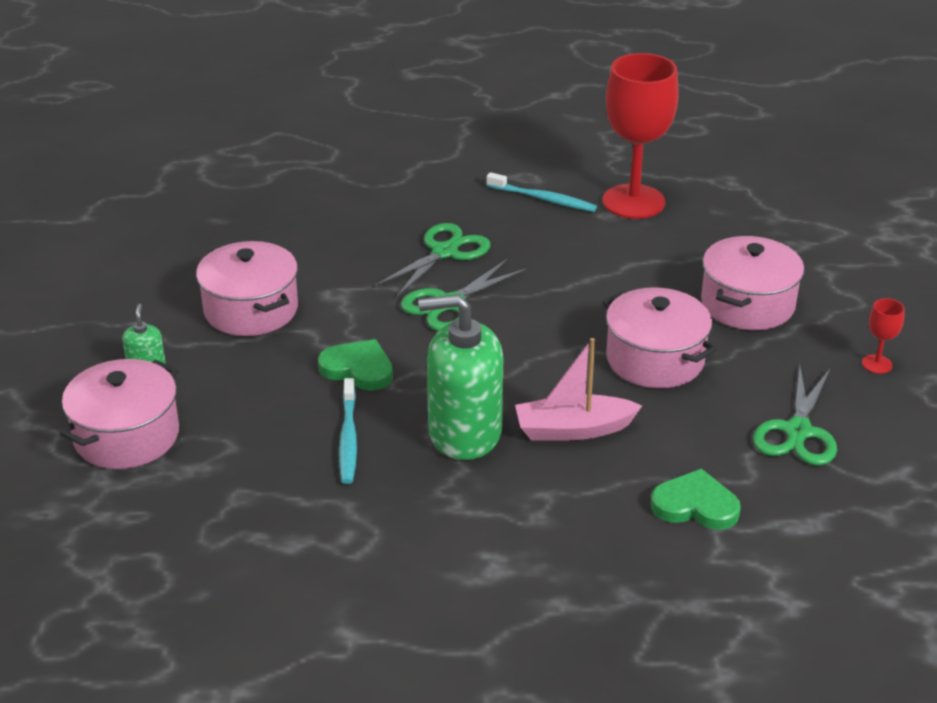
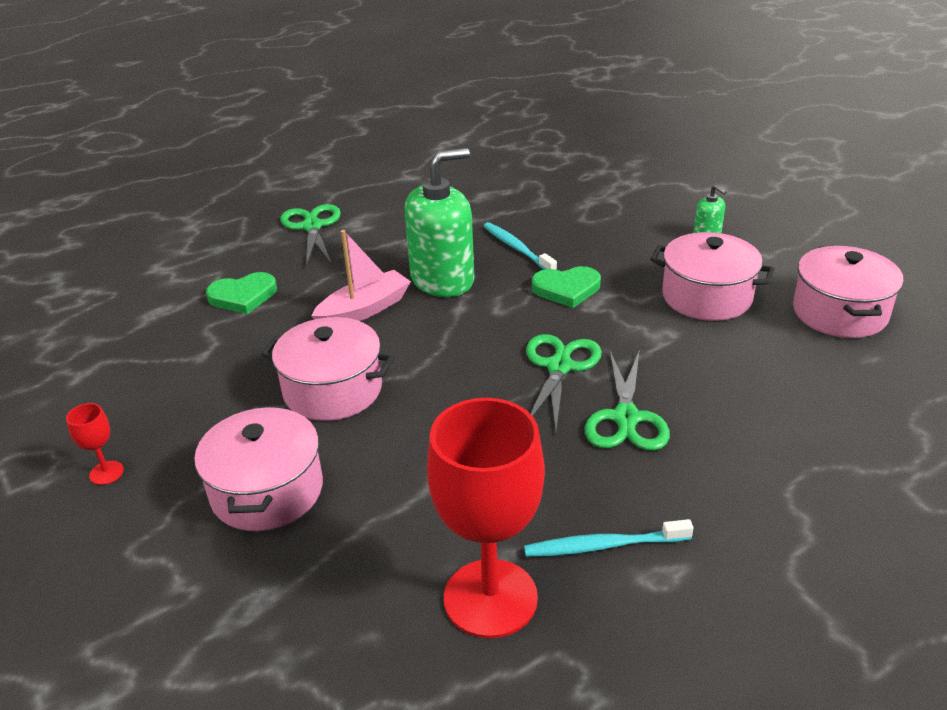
camera: 150 degrees right, 0 degrees up
(127, 436) = (652, 202): pink pot -> pink pot (839, 312)
(798, 432) = (176, 375): green scissors -> green scissors (312, 226)

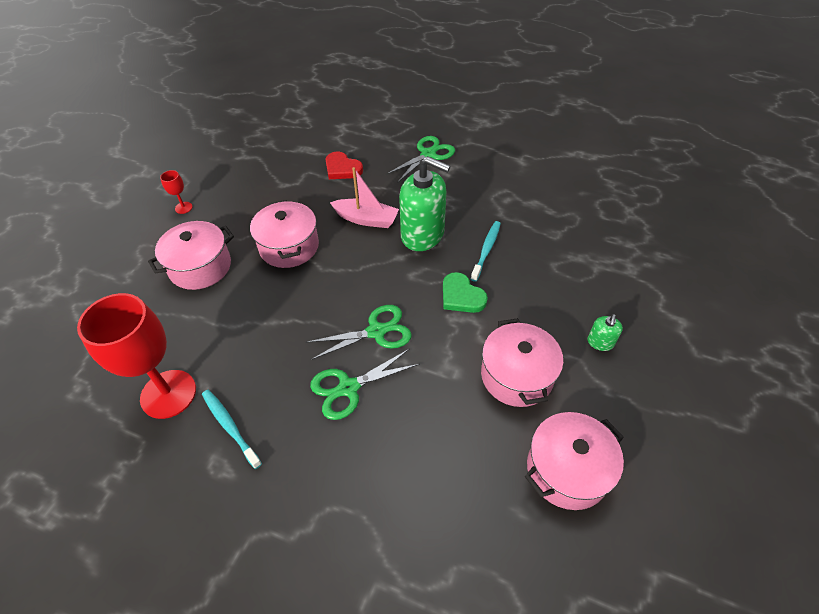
camera: 55 degrees right, 15 degrees up
(243, 296) = (342, 168): green heart -> red heart

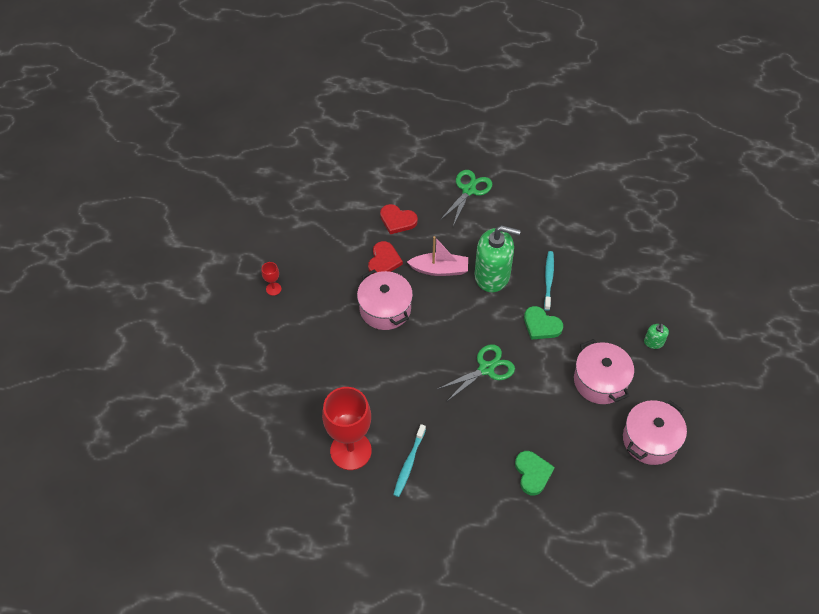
camera: 15 degrees left, 5 degrees up
(200, 267) = (319, 343): pink pot -> none
(230, 427) = (409, 463): turquoise toothbrush -> turquoise toothbrush turned 105 degrees counterclockwise
(310, 201) = (384, 261): none -> red heart
(348, 388) = (482, 417): green scissors -> none
(385, 479) = (532, 473): none -> green heart

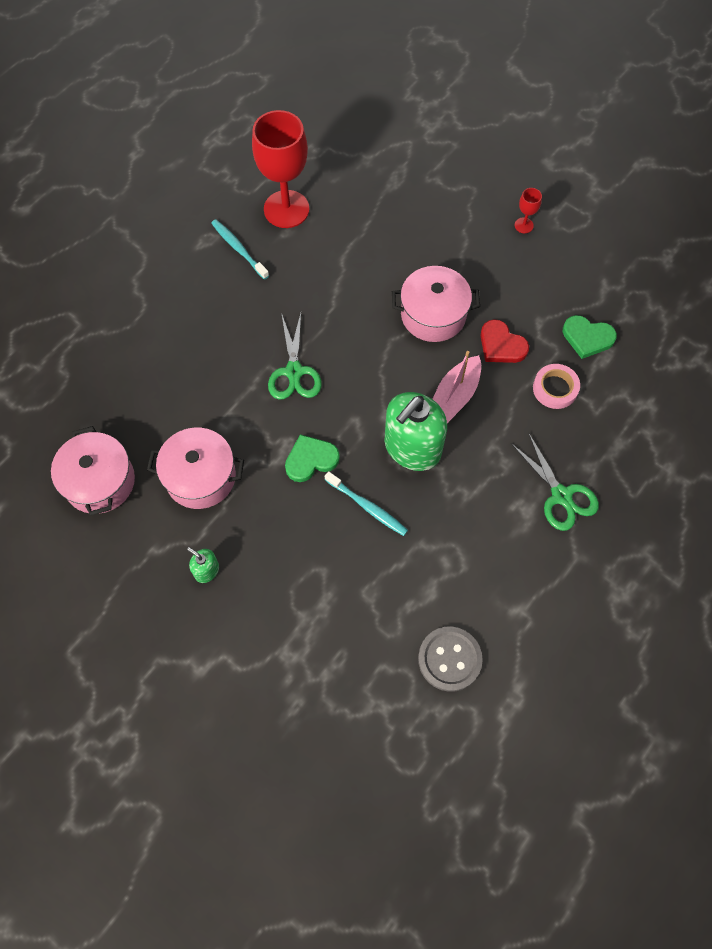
camera: 120 degrees right, 10 degrees up
(397, 220) = (555, 388): red heart -> pink tape
(532, 473) = (150, 347): green heart -> green heart (587, 338)
(604, 201) = (449, 659): none -> grey button

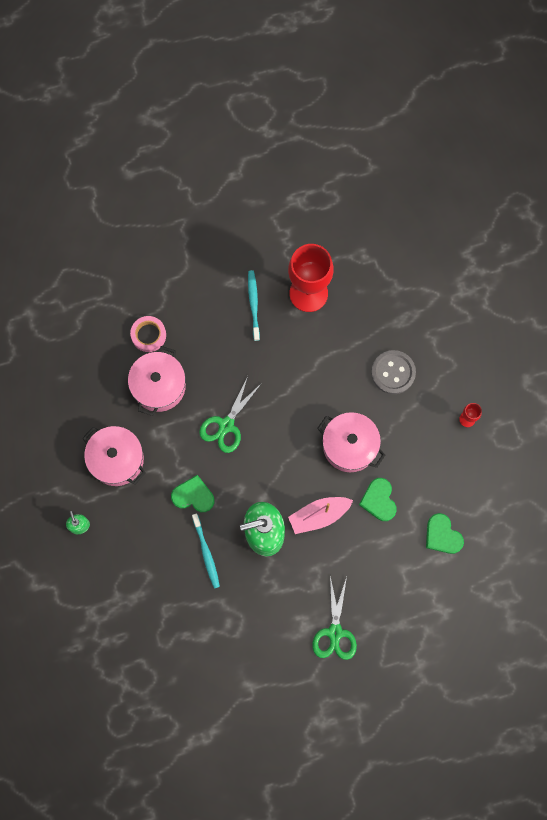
camera: 35 degrees right, 10 degrees up
(100, 481) = (53, 419): pink pot -> pink pot (159, 386)
(449, 659) = (185, 685): grey button -> grey button (393, 372)
(501, 345) = (379, 500): red heart -> green heart
(555, 388) = (390, 557): pink tape -> pink tape (148, 335)

